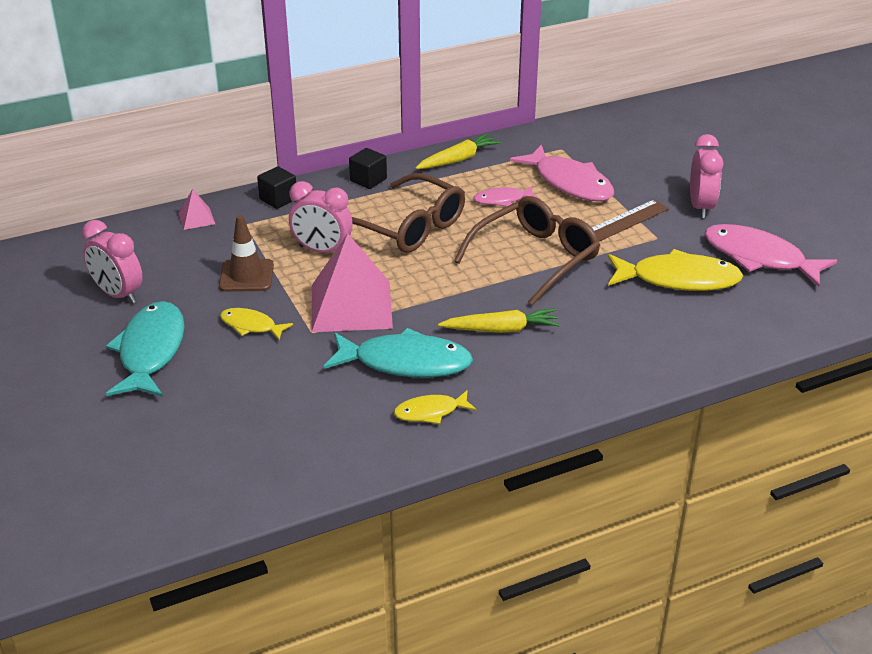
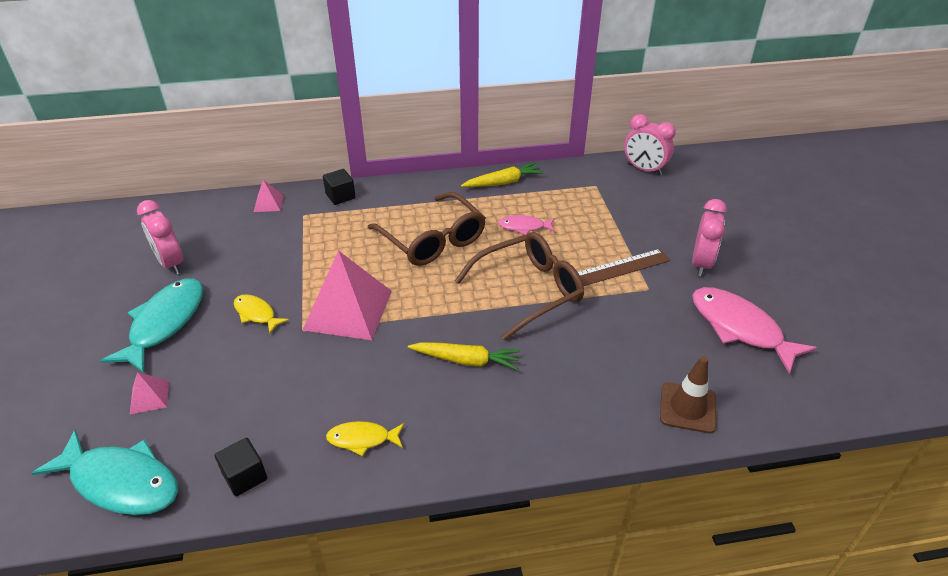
camera: 15 degrees right, 5 degrees up
(179, 418) = (149, 397): none -> pink pyramid
(246, 276) = (278, 264): brown traffic cone -> brown traffic cone (687, 408)
(322, 250) = (351, 250): pink clock -> pink clock (644, 169)
(368, 180) = (420, 190): black cube -> black cube (245, 476)
(405, 363) = (365, 379): turquoise fish -> turquoise fish (121, 482)
(569, 183) = (589, 220): pink fish -> none
(678, 279) = (652, 338): yellow fish -> none

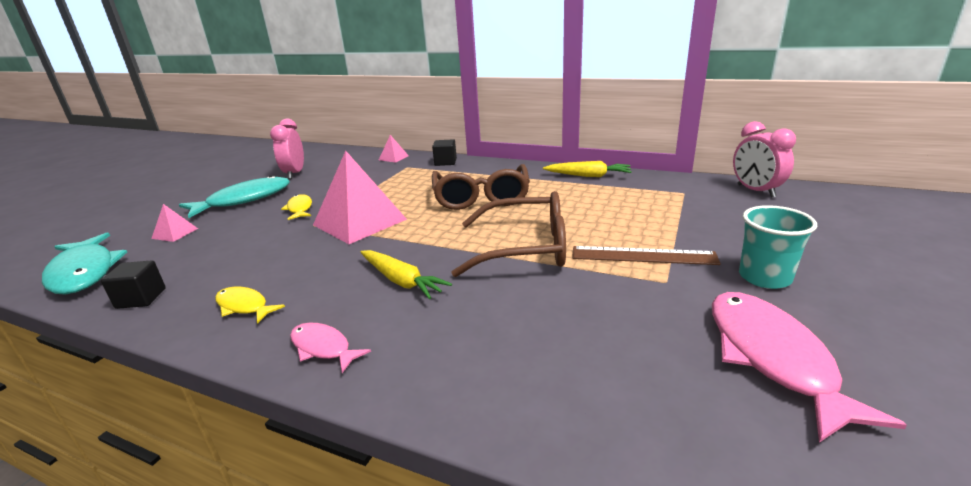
camera: 35 degrees right, 15 degrees down
(524, 227) = (574, 205): pink fish -> pink fish (323, 348)
(687, 408) = (601, 419): brown traffic cone -> none
(701, 263) = (764, 277): pink clock -> turquoise cup

